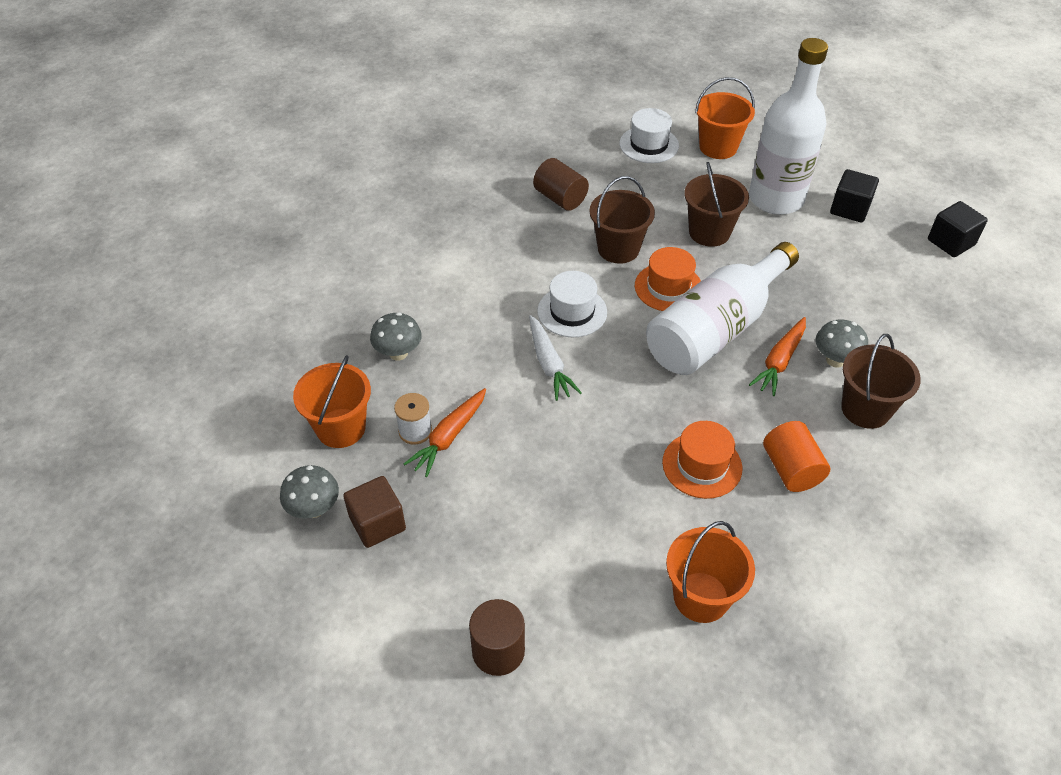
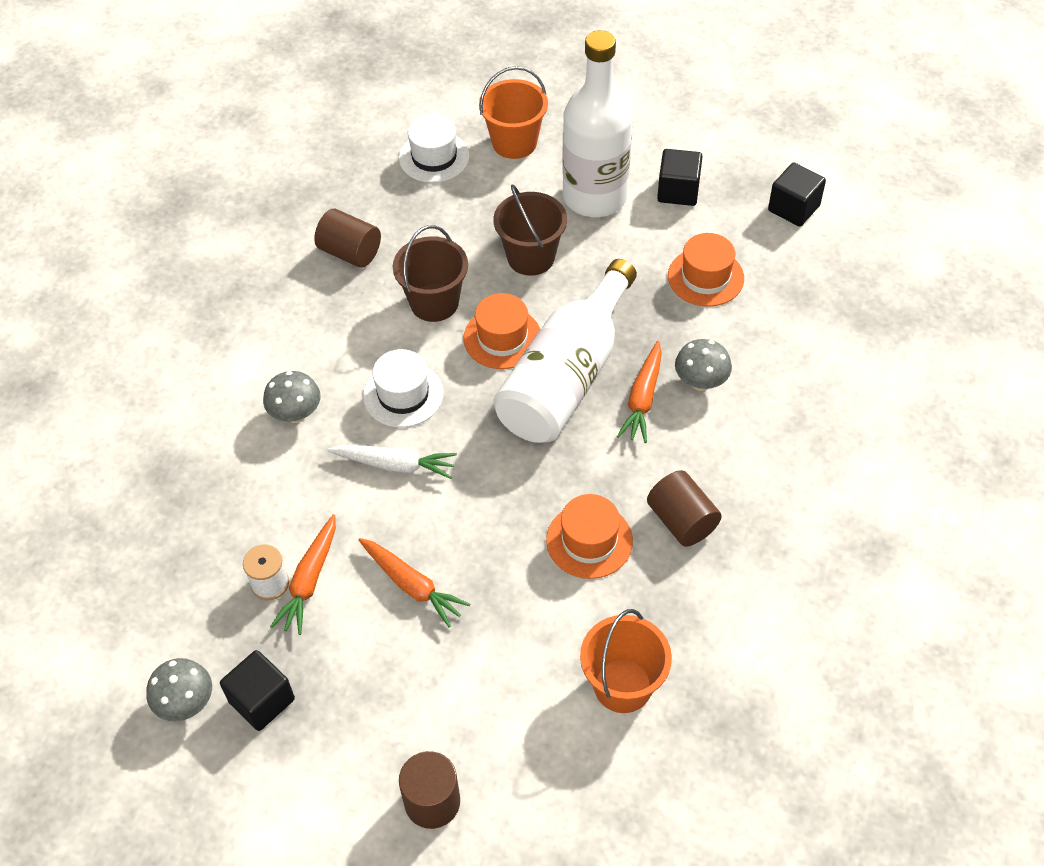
camera: 15 degrees left, 5 degrees up
(341, 428) = (185, 602): orange bucket -> none
(377, 523) = (262, 700): brown cube -> black cube
(398, 353) = (221, 495): grey mushroom -> grey mushroom (296, 414)
(535, 463) = (412, 585): none -> orange carrot
(549, 364) = (395, 465): white carrot -> white carrot turned 45 degrees counterclockwise
(791, 469) = (682, 521): orange cylinder -> brown cylinder
(859, 279) = (705, 277): none -> orange hat
(865, 409) = (743, 432): brown bucket -> none

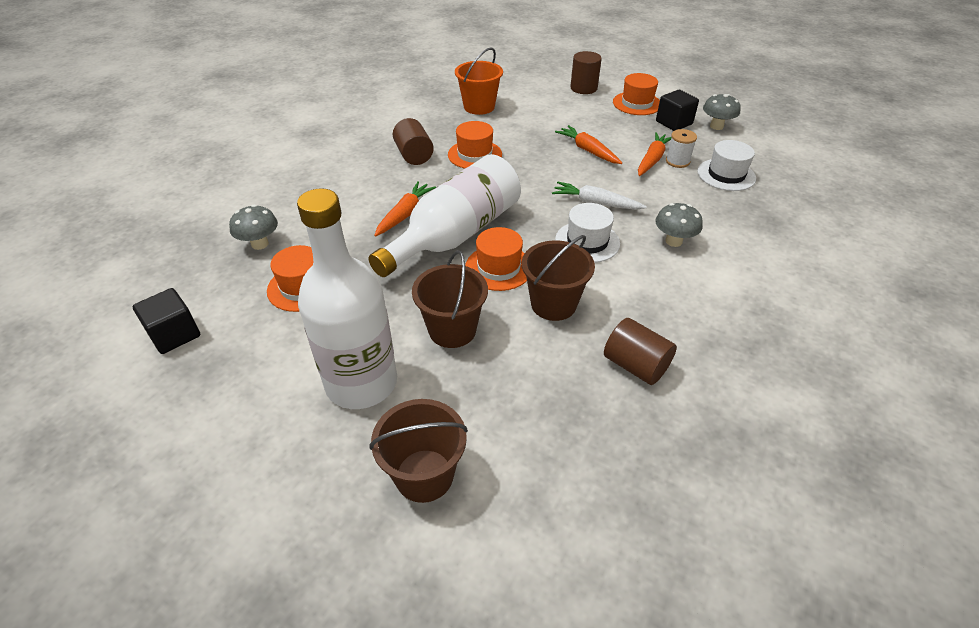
camera: 170 degrees left, 10 degrees down
(325, 759) = (637, 103): none -> orange hat
(434, 157) = (531, 473): white hat -> white hat (726, 175)
(514, 142) = (424, 475): orange bucket -> brown bucket
(678, 191) = (271, 373): black cube -> none
(700, 382) = (357, 217): grey mushroom -> grey mushroom (260, 244)

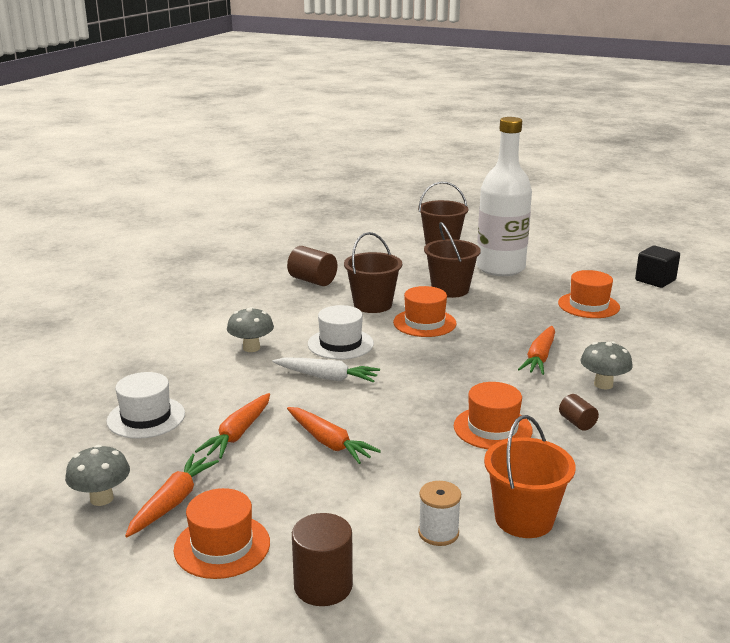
camera: 175 degrees right, 20 degrees down
(260, 244) = (662, 329): grey mushroom -> grey mushroom (603, 384)
(414, 155) = (577, 423): brown cylinder -> brown cylinder, size x0.58
(455, 235) = (476, 343): white bottle -> none
(674, 123) = (172, 502): black cube -> orange carrot
(677, 161) = (203, 433): white spool -> white spool (438, 533)

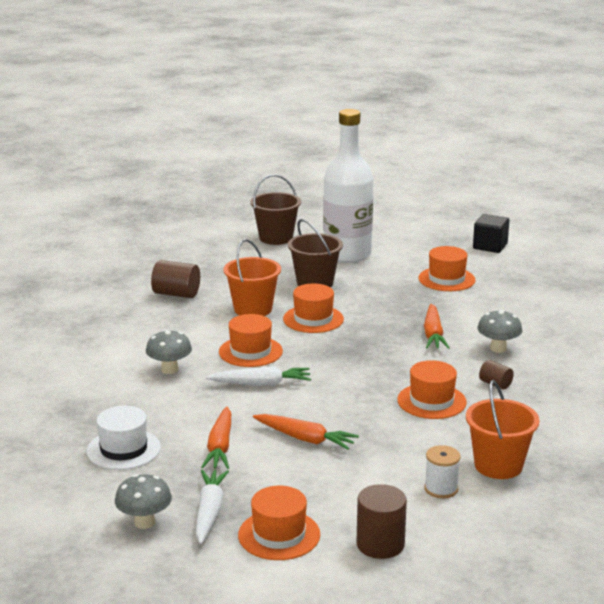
camera: 20 degrees left, 0 degrees up
(172, 502) = (209, 512): orange carrot -> white carrot
(340, 344) = (250, 351): white hat -> orange hat
(372, 305) = (253, 309): brown bucket -> orange bucket

